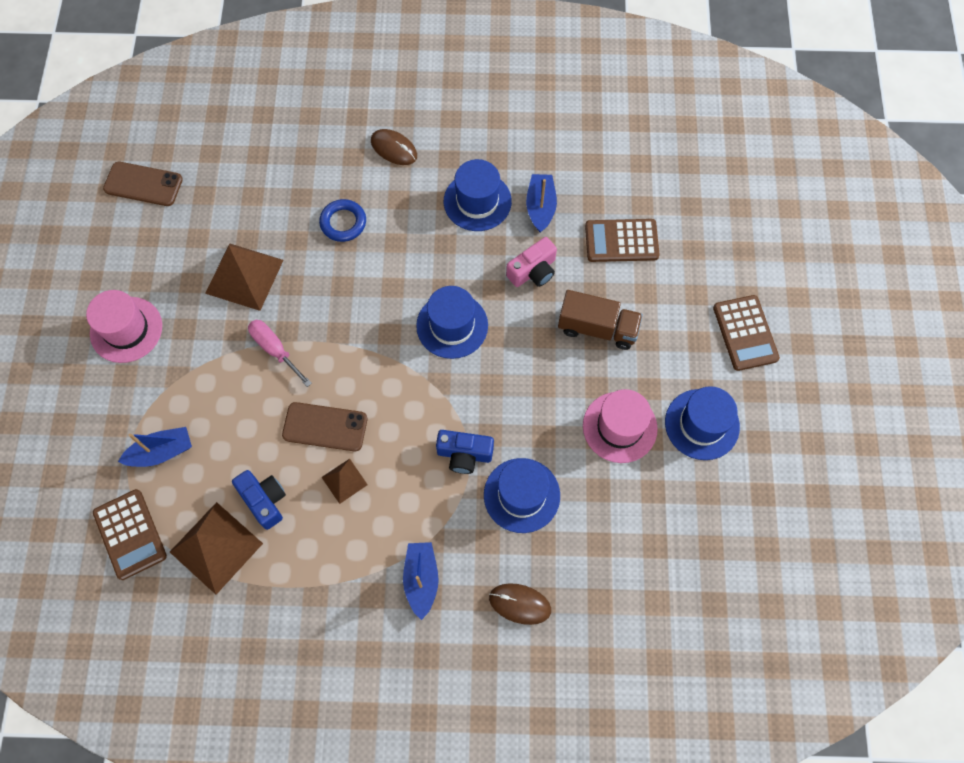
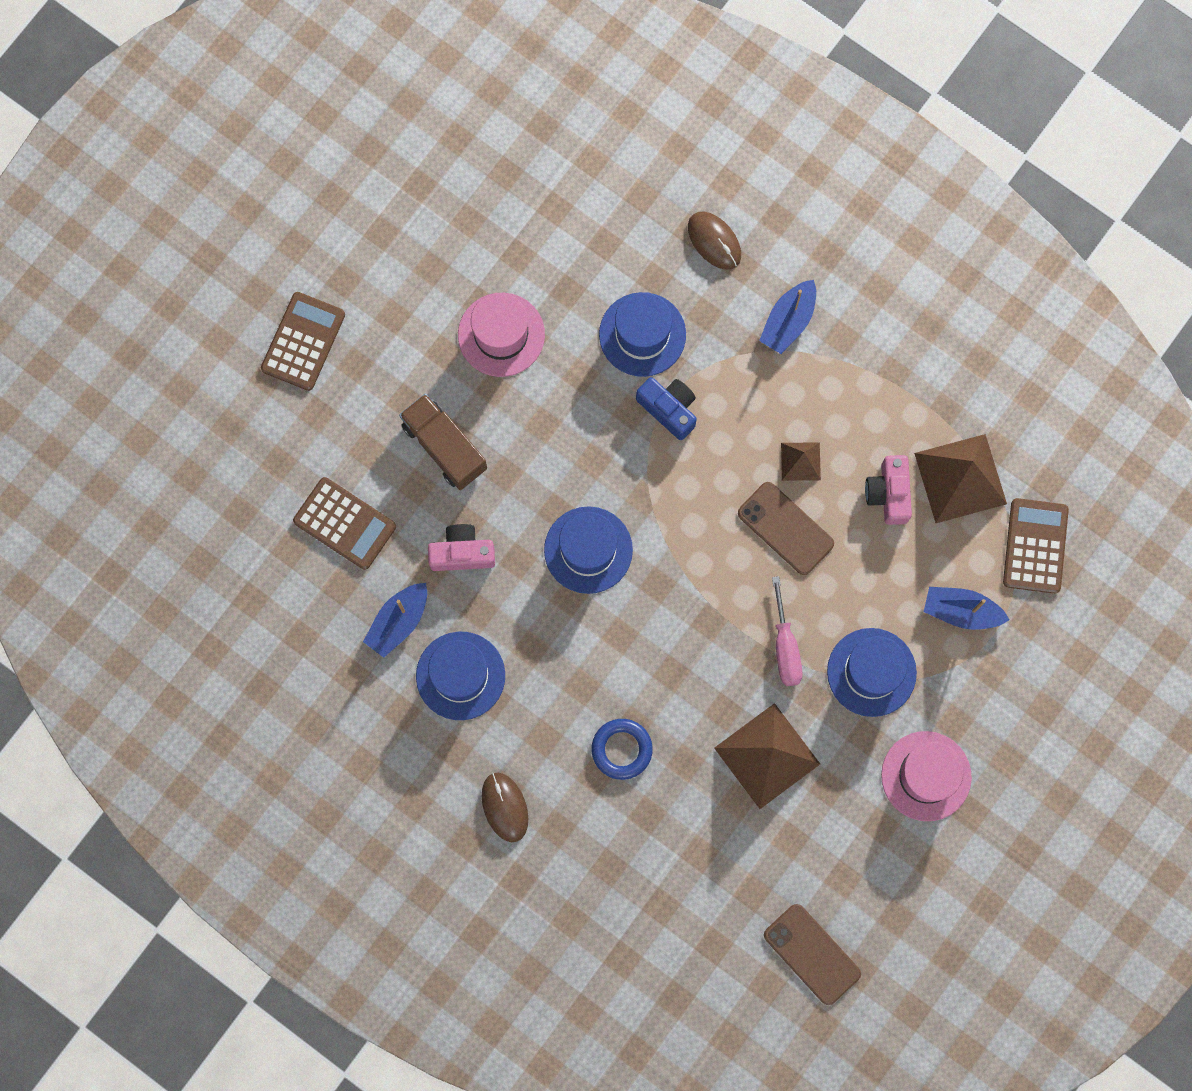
camera: 145 degrees left, 10 degrees up
(264, 500) = (888, 493): blue camera -> pink camera
(702, 424) = (421, 284): blue hat -> blue hat (871, 672)

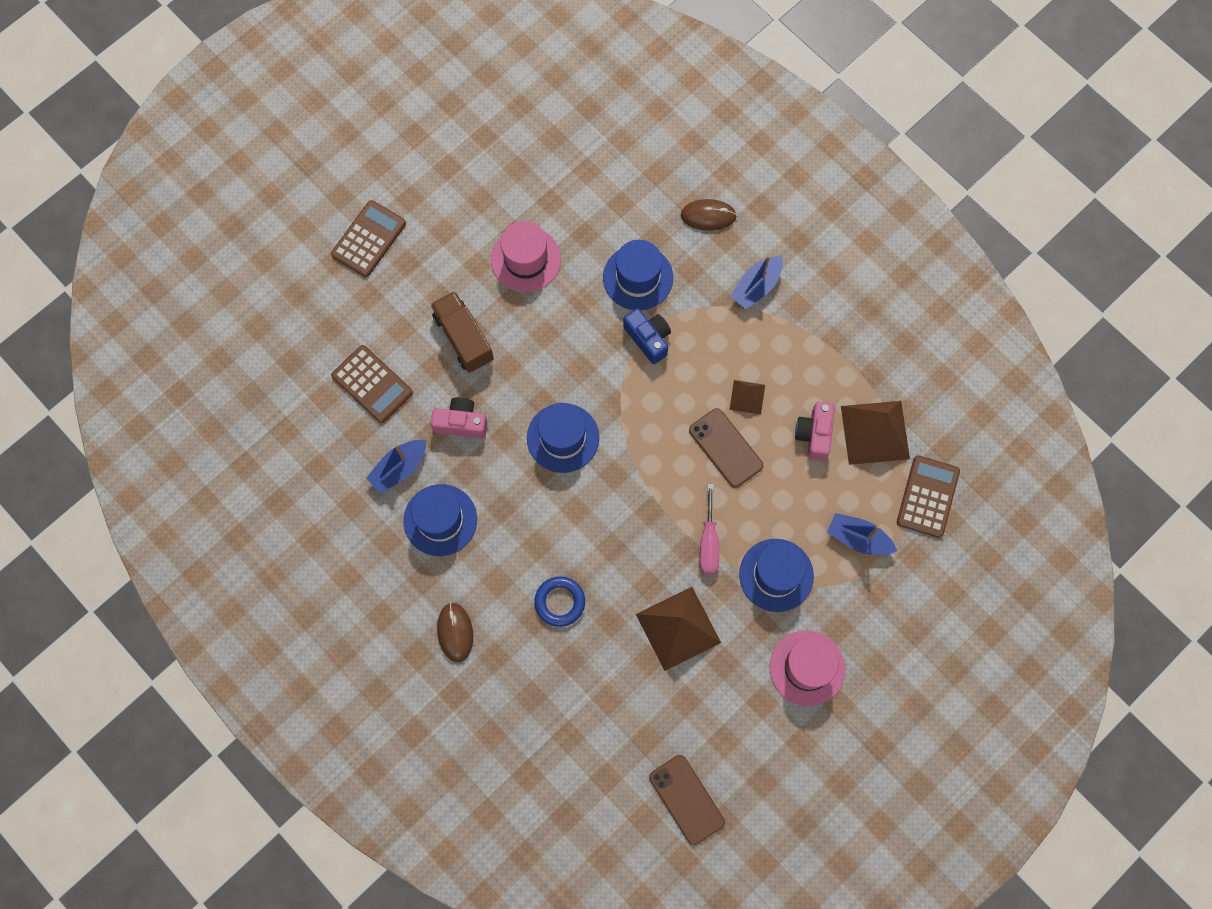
camera: 10 degrees right, 5 degrees down
(714, 241) = (708, 216): brown mouse -> brown mouse turned 60 degrees counterclockwise

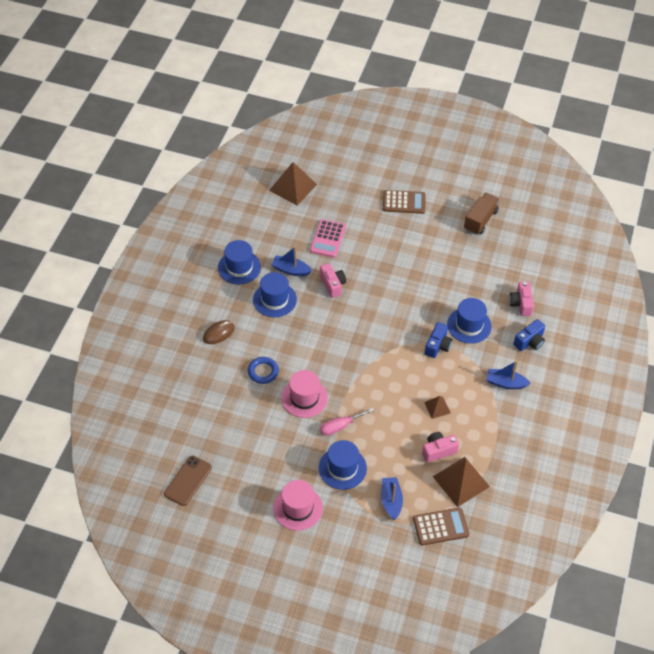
camera: 60 degrees right, 20 degrees down
(372, 384) = (328, 239): brown calculator -> pink calculator
(463, 338) = (379, 265): brown truck -> brown truck (480, 220)
(526, 259) = (442, 271): pink hat -> pink hat (304, 398)
(563, 438) = (354, 332): blue hat -> blue hat (239, 267)
(640, 189) = (521, 304): none -> pink camera
(678, 628) = (282, 433): brown pyramid -> brown pyramid (293, 187)
(708, 216) = (529, 341): brown mouse -> blue camera
(725, 448) = (400, 410): brown phone -> none

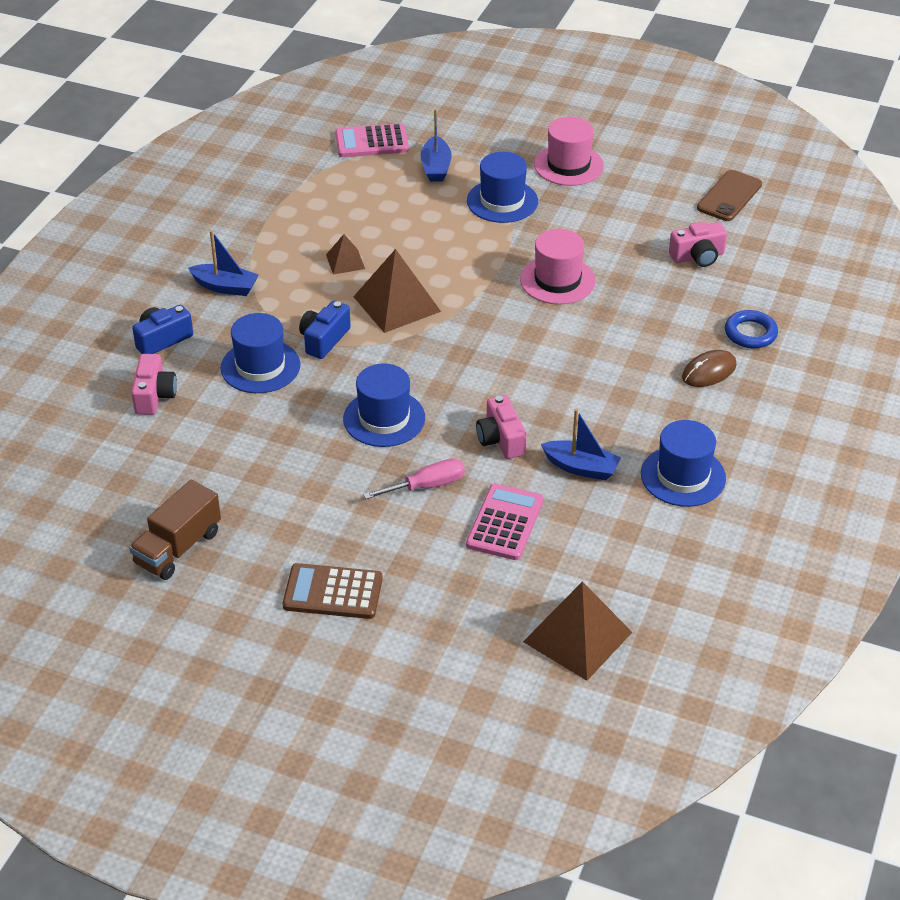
camera: 175 degrees left, 10 degrees down
(263, 372) = (626, 315): blue ring -> blue ring (750, 333)
(274, 299) = (611, 419): blue hat -> blue hat (384, 418)
(340, 426) = (502, 245): pink screwdriver -> pink screwdriver (427, 486)
(438, 450) = (356, 214): pink camera -> pink camera (698, 256)
(440, 527) = (371, 142): brown calculator -> pink calculator
(461, 481) = (331, 182): brown pyramid -> brown pyramid (396, 304)

